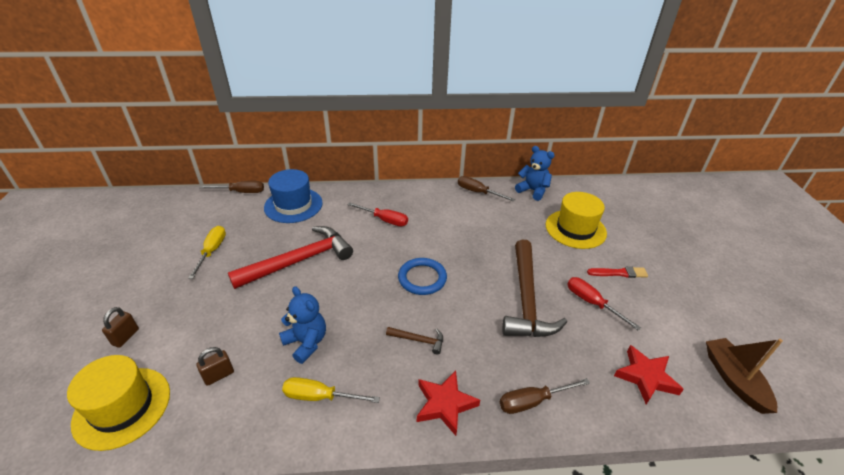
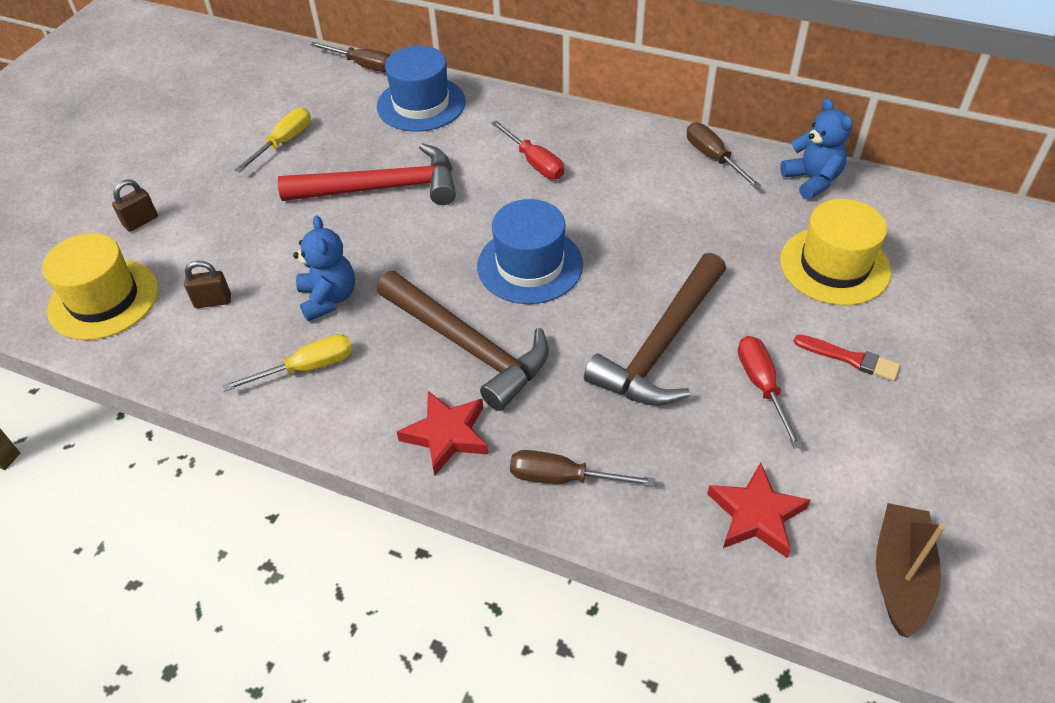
camera: 30 degrees right, 10 degrees up
(320, 397) = (307, 368): yellow screwdriver -> yellow screwdriver turned 120 degrees clockwise
(419, 340) = (468, 346): brown hammer -> brown hammer, size x2.35
(422, 278) = (530, 265): blue ring -> blue hat

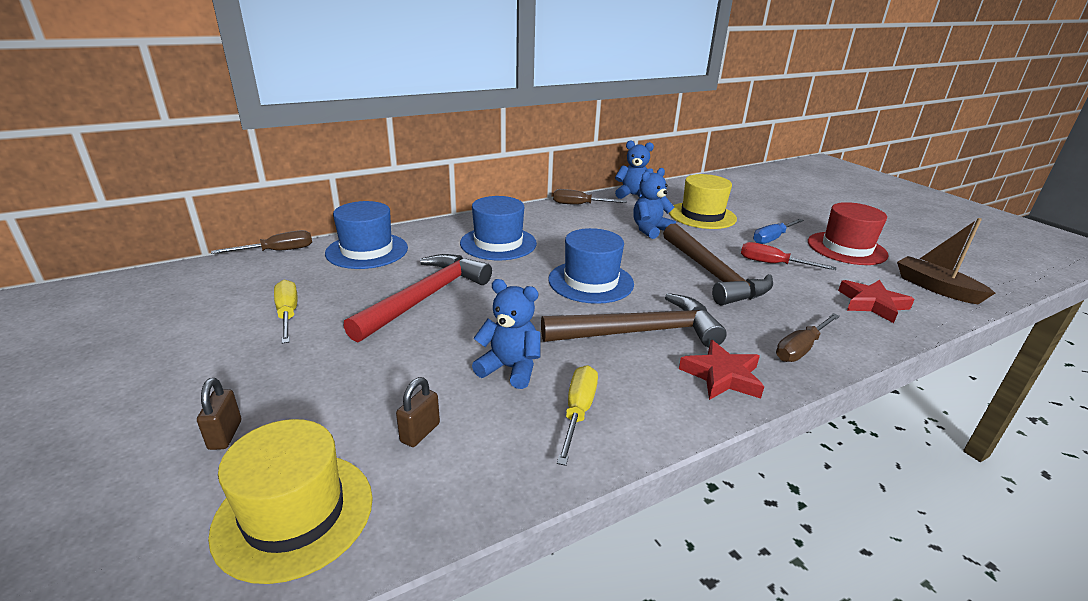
camera: 55 degrees left, 20 degrees down
(534, 162) = (498, 243): red screwdriver -> blue hat
(720, 244) = (650, 230): none -> blue teddy bear
(849, 358) = (772, 238): red brush -> blue screwdriver
(922, 444) = (846, 248): none -> red hat

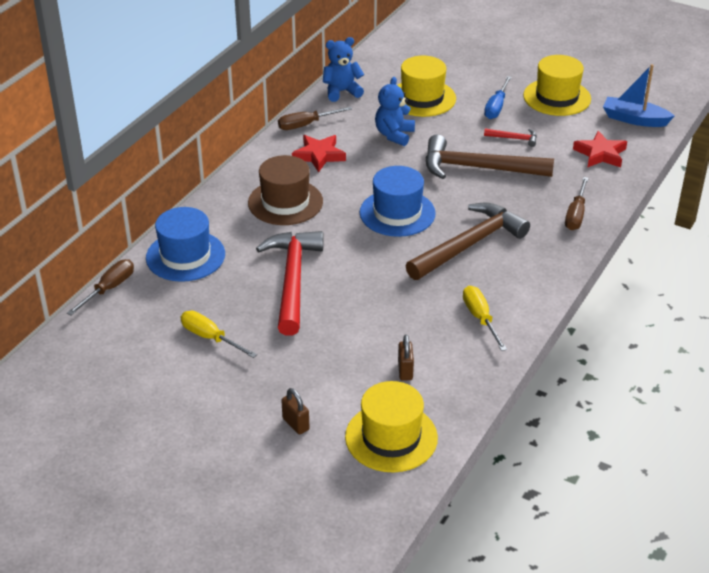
camera: 30 degrees left, 10 degrees up
(498, 243) = (285, 202): blue hat -> brown hat
(510, 368) = (413, 308): blue teddy bear -> none
(712, 274) = (478, 168): brown hammer -> brown hammer turned 150 degrees clockwise
(722, 376) = (543, 257): red star -> red star (319, 155)
(773, 264) = (514, 138): red screwdriver -> red hammer
(846, 248) = (557, 97): red hat -> yellow hat
(936, 288) = (634, 119): brown boat -> blue boat

